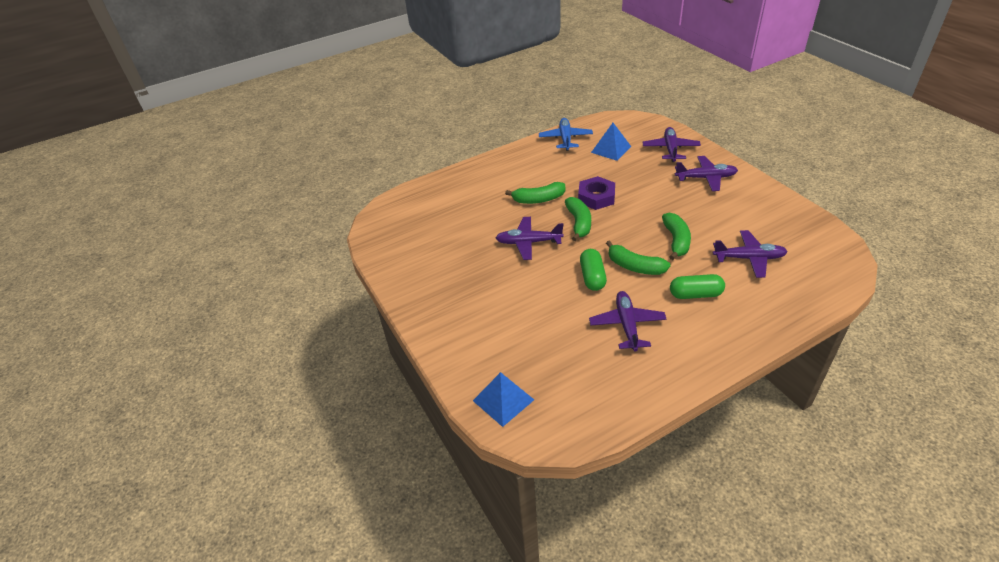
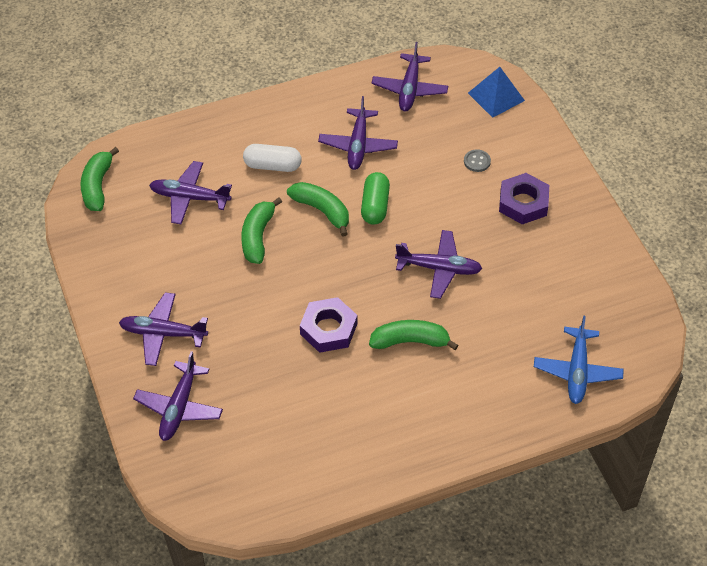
camera: 175 degrees left, 10 degrees up
(467, 299) = (523, 203): none -> purple nut
(512, 328) = (477, 161): none -> grey button
(565, 139) = (334, 474): blue plane -> blue plane (577, 371)
(579, 223) = (366, 287): green banana -> green banana (97, 186)
(597, 393) = (409, 89): none -> purple plane
(611, 149) = (269, 428): blue pyramid -> none
(695, 294) = (272, 166): green capsule -> white capsule

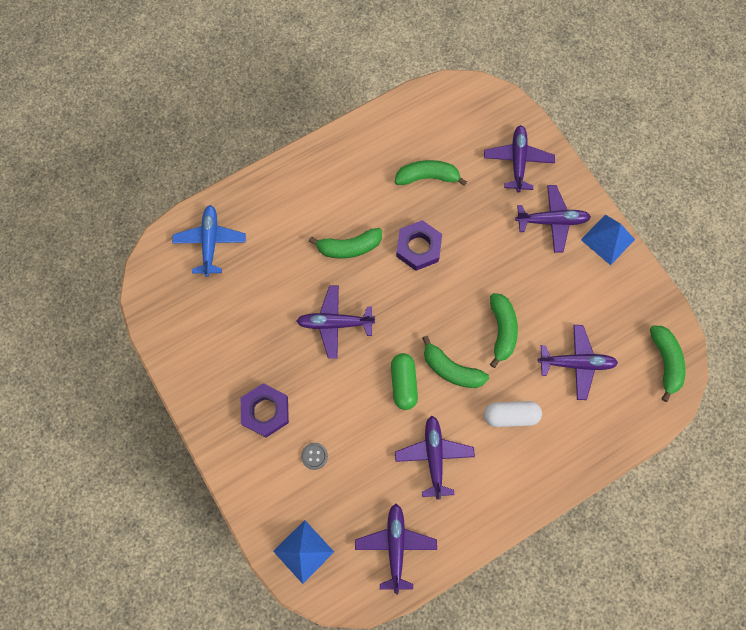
camera: 170 degrees right, 20 degrees up
(106, 305) = (607, 239): none -> blue pyramid
(298, 405) = (427, 177): none -> green banana

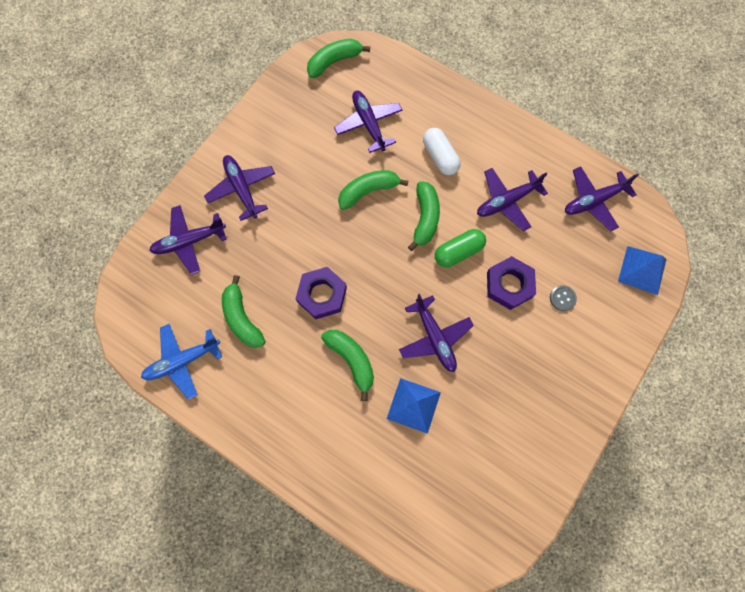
camera: 115 degrees left, 0 degrees up
(210, 242) = (413, 508): blue plane -> blue plane (182, 361)
(265, 411) = (549, 361): purple nut -> purple nut (509, 285)
(607, 239) = (240, 138): blue pyramid -> blue pyramid (413, 405)

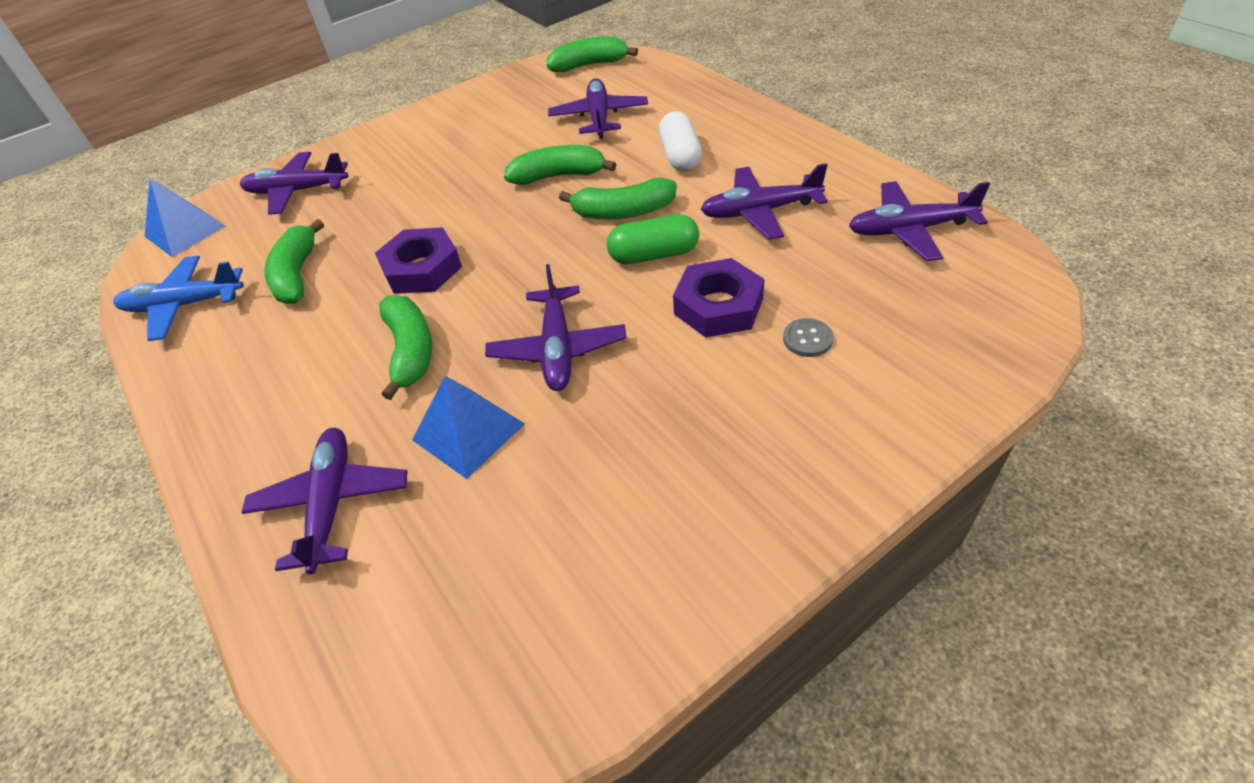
camera: 25 degrees right, 25 degrees down
(242, 189) = (398, 154): purple plane -> purple plane (332, 503)
(425, 218) = (623, 212): green banana -> green banana turned 60 degrees clockwise
(642, 270) = (978, 327): blue pyramid -> blue pyramid (185, 231)

